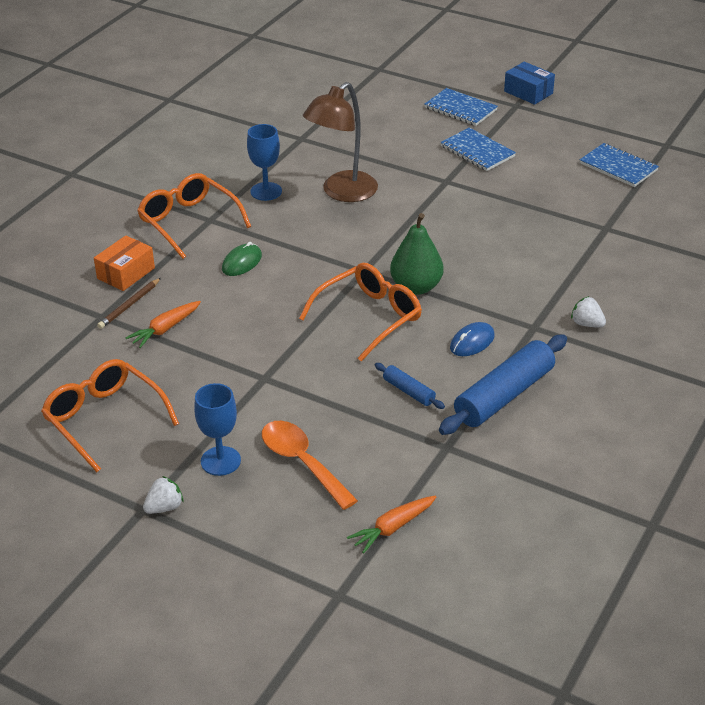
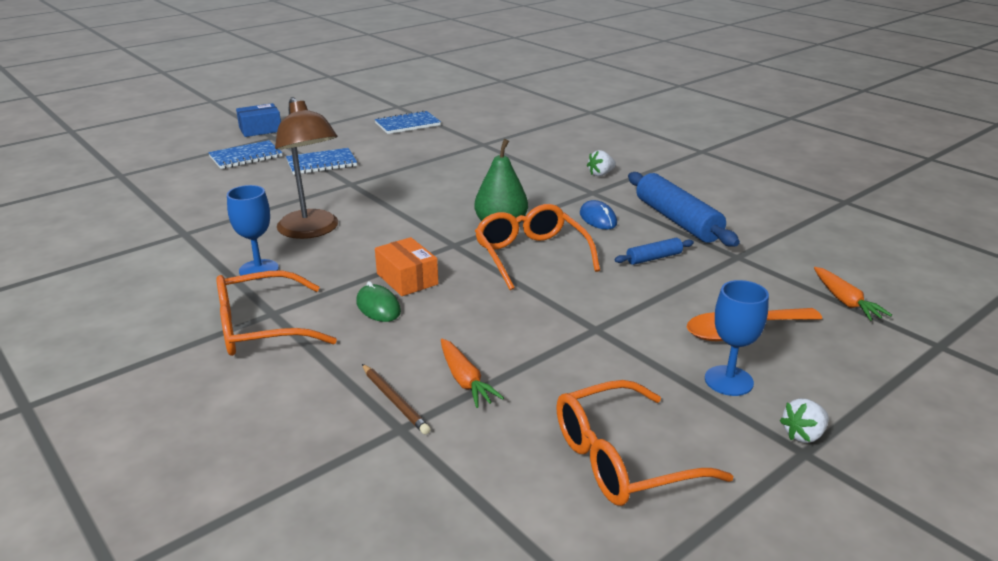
camera: 70 degrees left, 10 degrees down
(126, 273) = (322, 393): orange box -> orange box (407, 279)
(164, 507) = (803, 435): white strawberry -> white strawberry turned 105 degrees counterclockwise

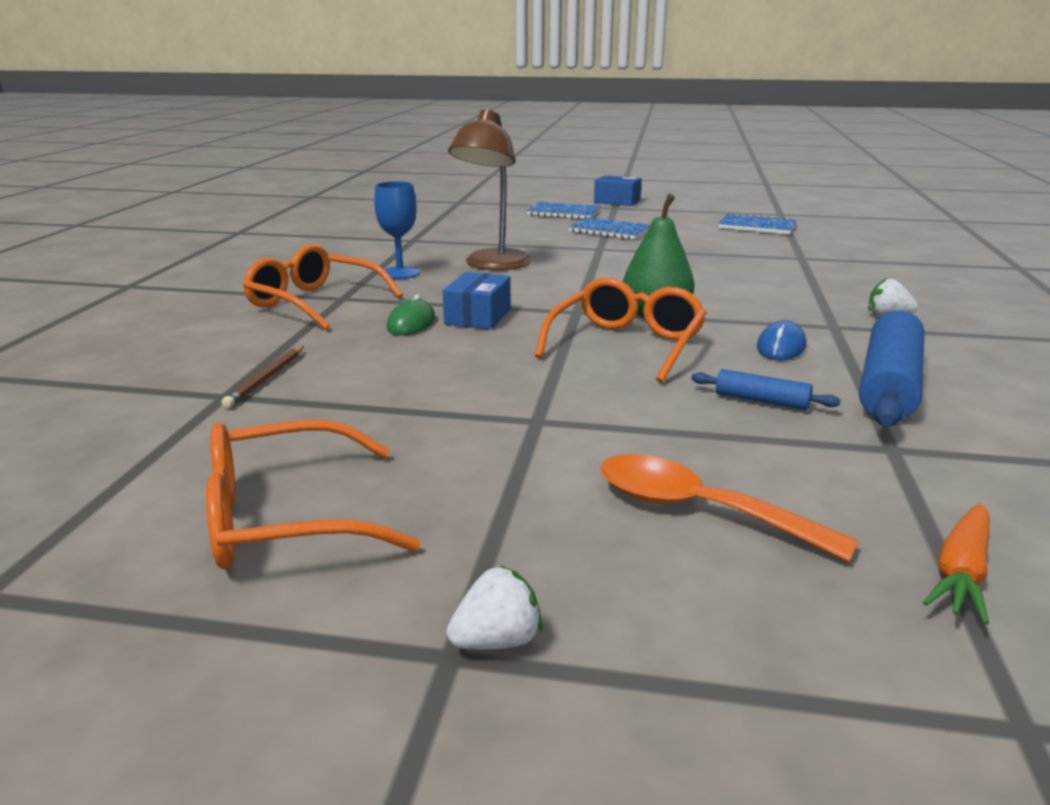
camera: 50 degrees right, 5 degrees down
(407, 279) = (478, 317): orange box -> blue box
(465, 380) = (338, 394): orange carrot -> none
(622, 459) = (285, 518): orange glasses -> orange glasses turned 45 degrees counterclockwise
(728, 381) = (553, 537): blue goblet -> none
(803, 435) = (497, 641): white strawberry -> white strawberry turned 135 degrees clockwise

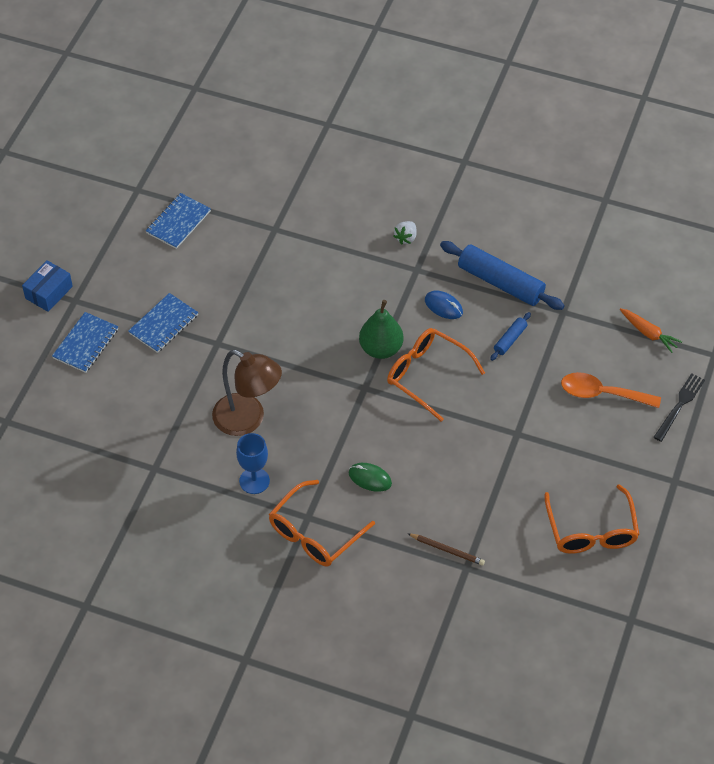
camera: 80 degrees left, 30 degrees up
(478, 317) = (364, 441): blue box -> none
(497, 641) = (669, 468): white strawberry -> none
(699, 510) = (602, 393): orange spoon -> orange spoon turned 60 degrees clockwise
(745, 650) = (679, 405): none -> black fork

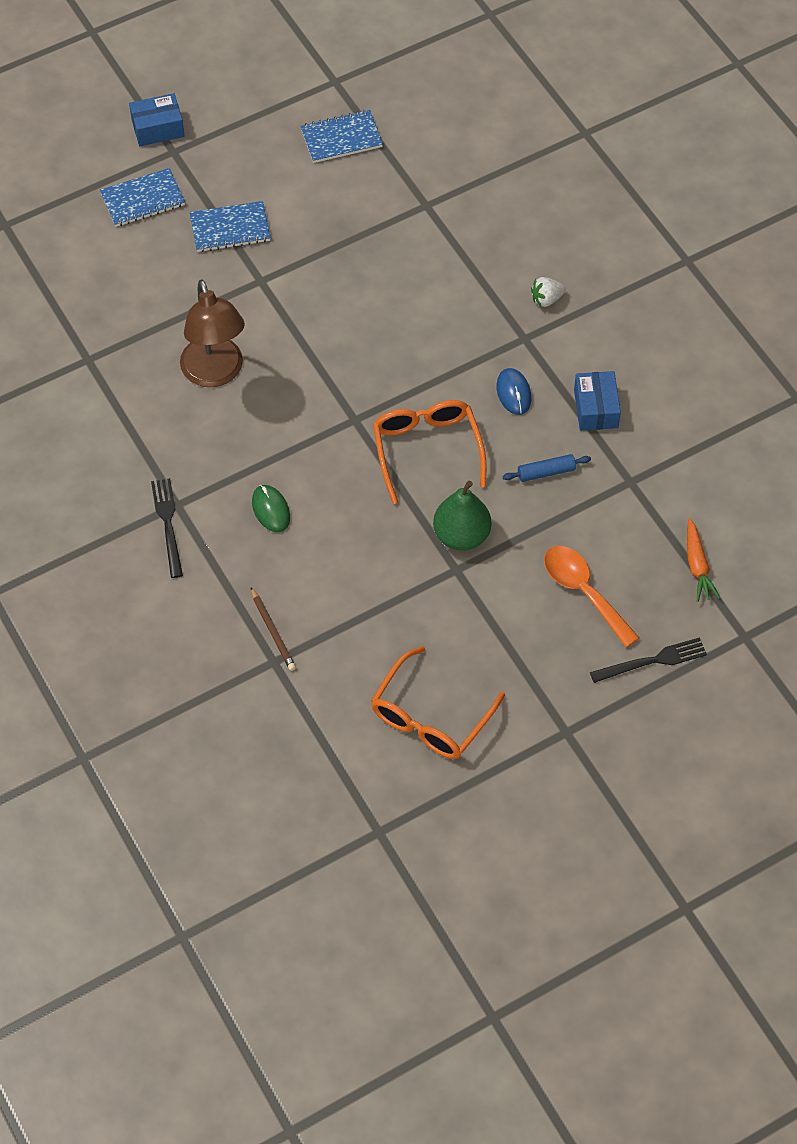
camera: 40 degrees right, 5 degrees up
(254, 481) = (163, 435): blue goblet -> none
(315, 533) = (168, 524): orange glasses -> black fork
(381, 349) = (409, 392): green pear -> green pear (461, 535)
(500, 283) = (595, 408): blue rolling pin -> blue box

